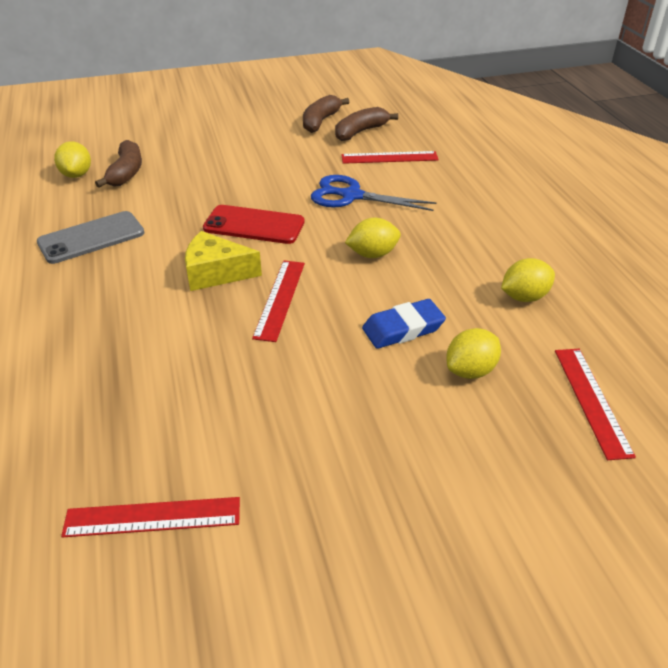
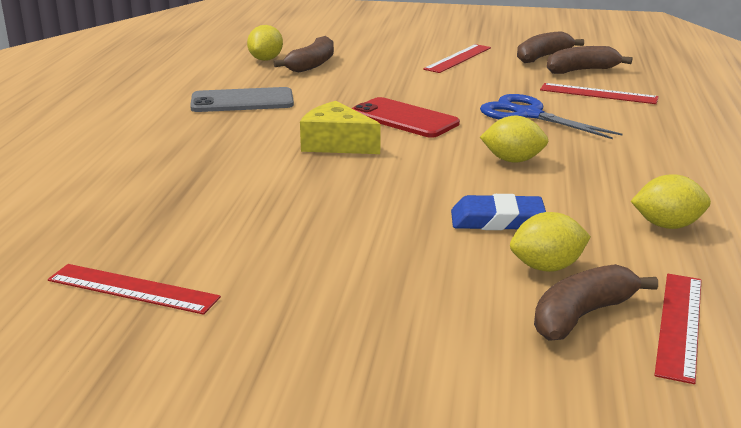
camera: 25 degrees right, 15 degrees down
(279, 299) = (383, 173): red ruler -> red ruler (458, 58)
(525, 415) = (582, 315): none -> brown banana

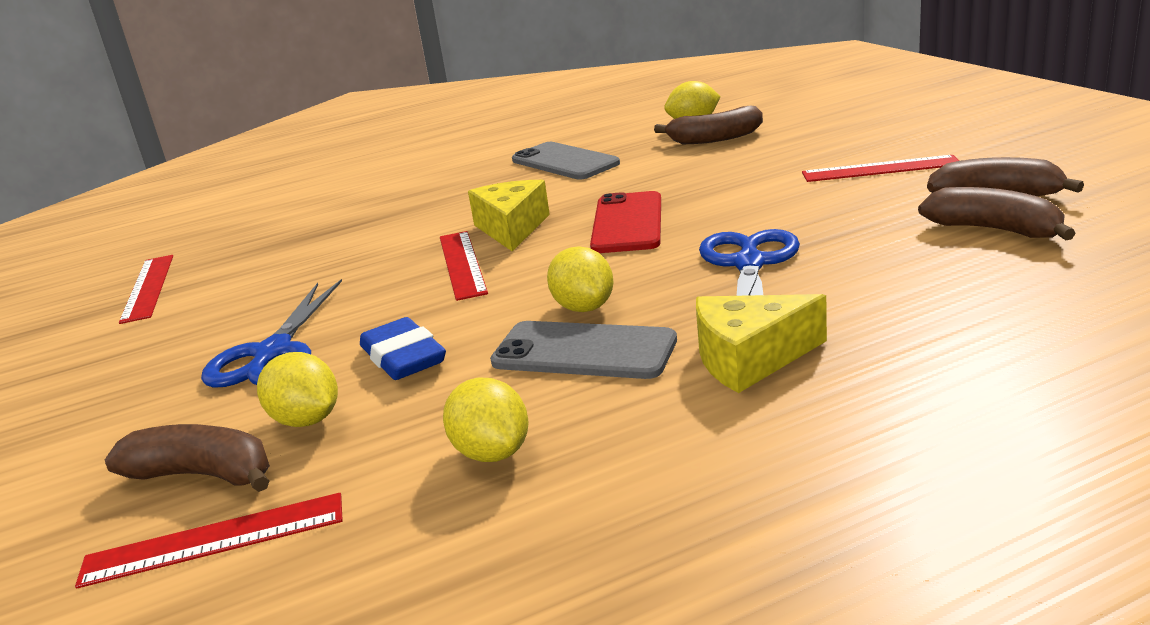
camera: 60 degrees right, 0 degrees up
(408, 259) = (273, 353): none -> blue scissors
(574, 175) = (584, 351): none -> grey phone
(598, 94) = (916, 269): red ruler -> red ruler (462, 264)
(643, 147) = (749, 358): none -> yellow cheese

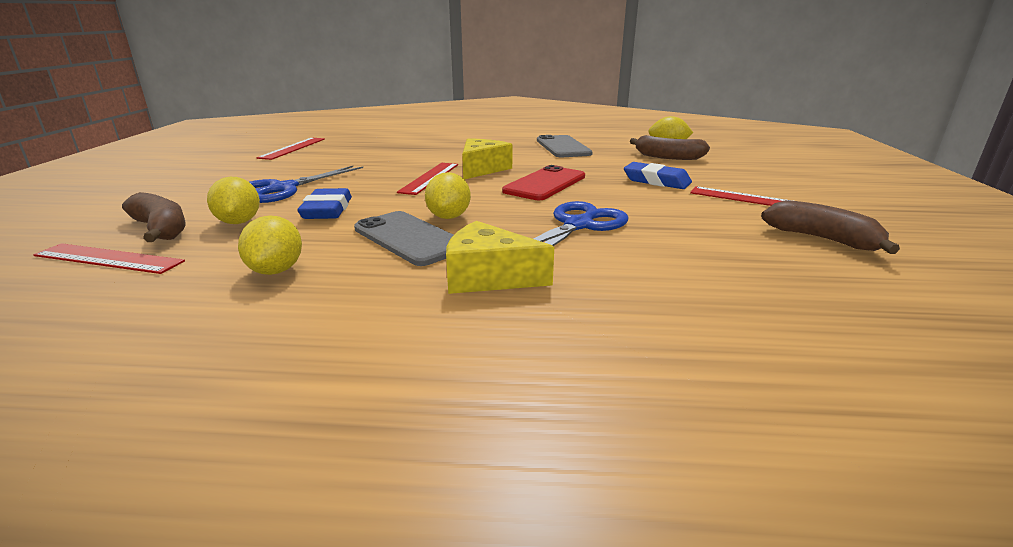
camera: 25 degrees right, 0 degrees up
(749, 177) = (656, 181): none -> blue eraser
(994, 230) = (787, 260): brown banana -> none

